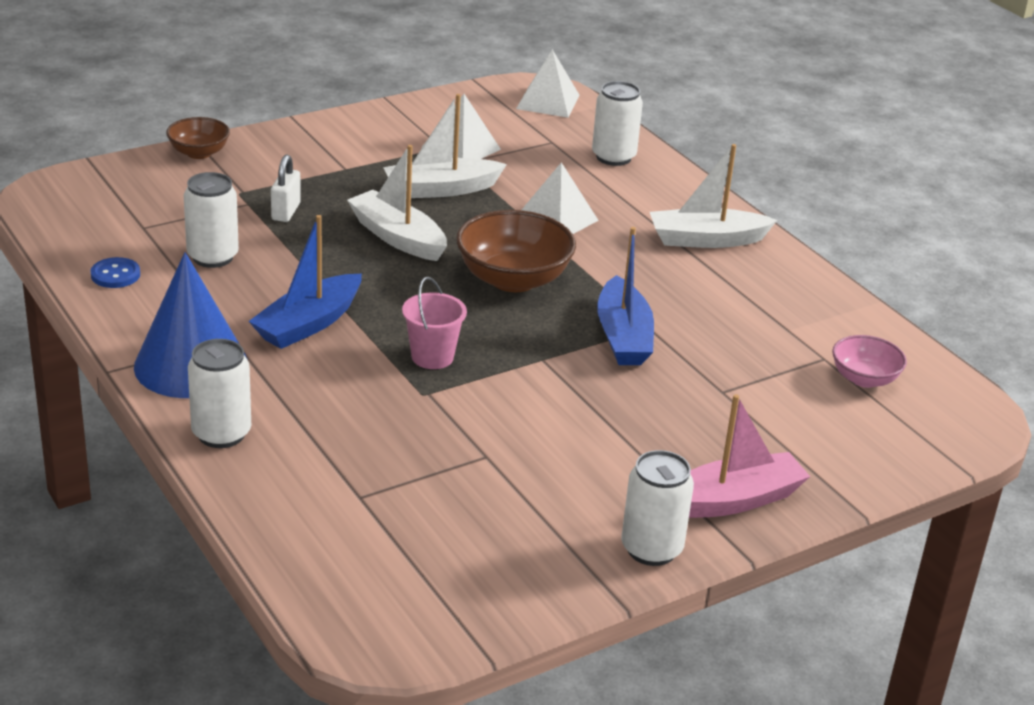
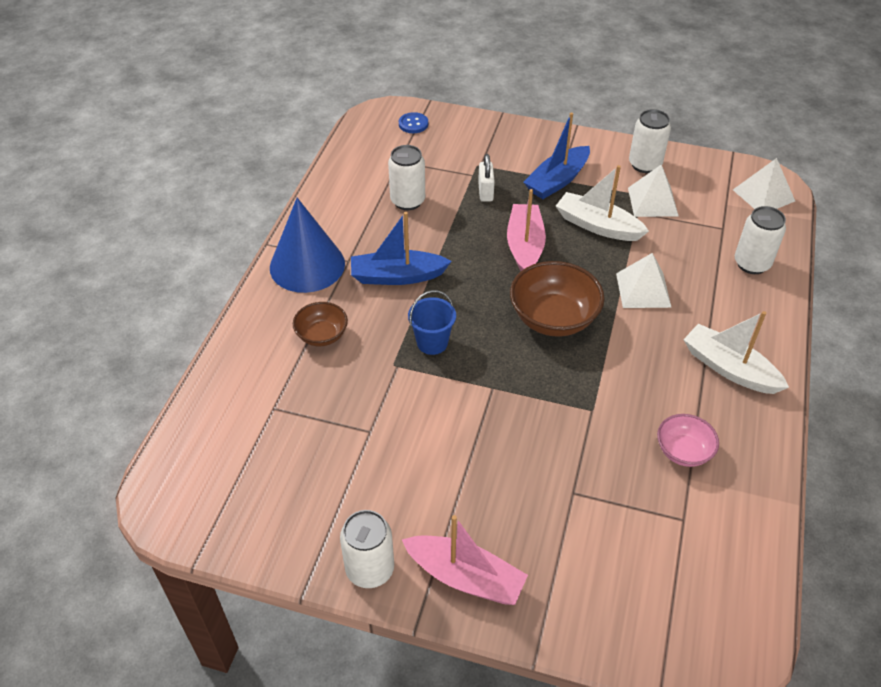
camera: 50 degrees right, 15 degrees up
(115, 275) = (346, 185): blue button -> blue button (413, 124)
(199, 153) = (491, 126): brown bowl -> brown bowl (322, 335)
(221, 434) = (264, 319): white can -> white can (644, 164)
(286, 212) = (485, 192): white padlock -> white padlock turned 60 degrees counterclockwise
(397, 237) = (525, 246): white boat -> pink boat
(432, 357) = (432, 343): pink bucket -> blue bucket
(623, 337) = (565, 406): blue boat -> blue boat (557, 181)
(864, 379) = (690, 558): pink bowl -> pink bowl (683, 451)

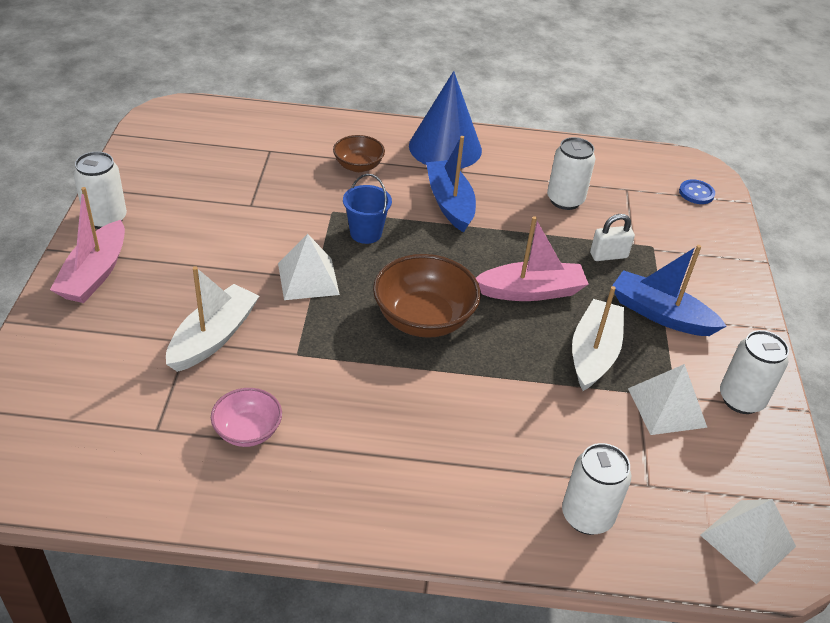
camera: 75 degrees right, 5 degrees down
(643, 290) = (495, 397): white pyramid -> white pyramid (308, 278)
(729, 368) = (383, 480): white boat -> white boat (213, 337)

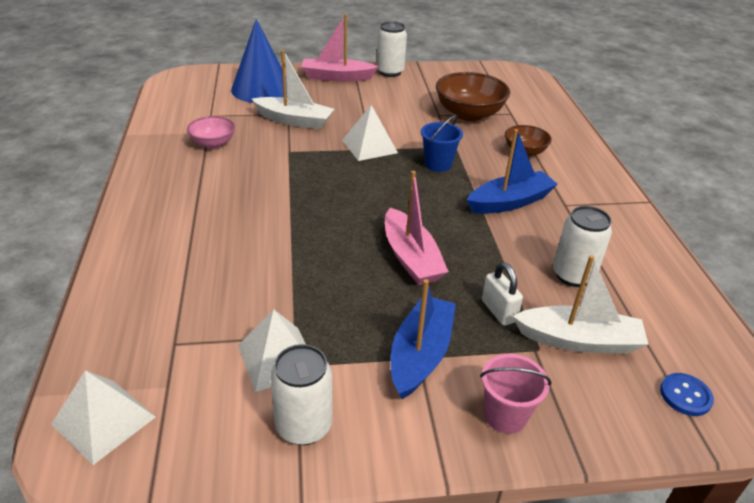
camera: 80 degrees right, 5 degrees down
(424, 319) = (347, 201): brown bowl -> brown bowl (469, 114)
(445, 147) = (594, 193): blue cone -> blue cone (261, 89)
(587, 516) = (138, 303): white can -> none
(593, 353) = (340, 302): white boat -> white boat (579, 340)
(721, 284) = (505, 415): none -> pink bucket

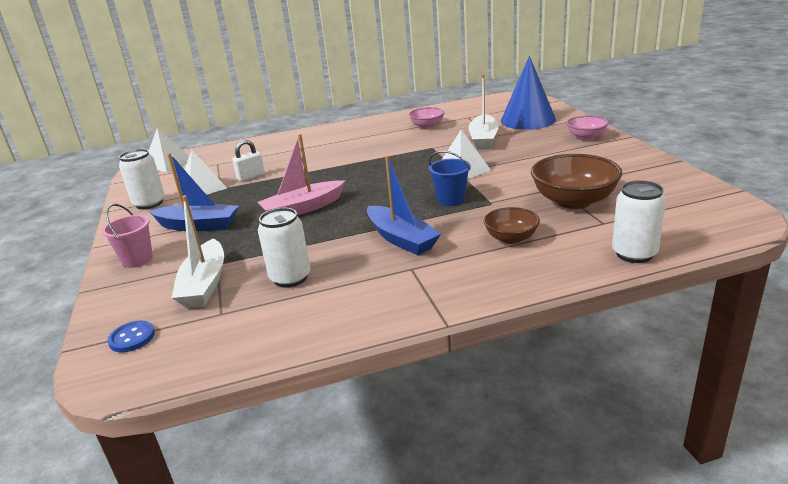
camera: 85 degrees right, 10 degrees down
(337, 77) = (586, 137): pink boat -> pink bowl
(390, 72) = (631, 153): white can -> white can (634, 254)
(498, 311) = (241, 248): white padlock -> white padlock (251, 177)

